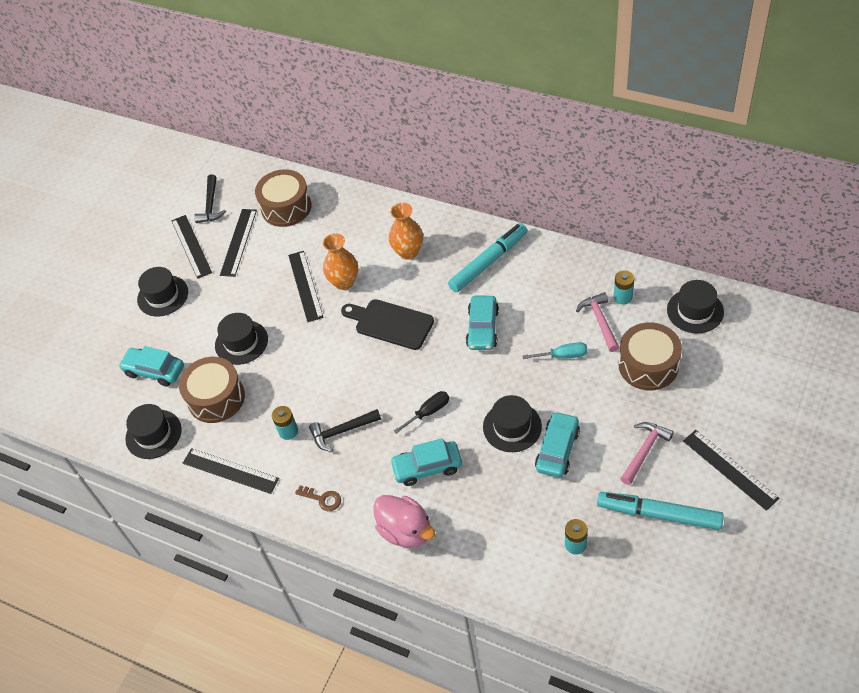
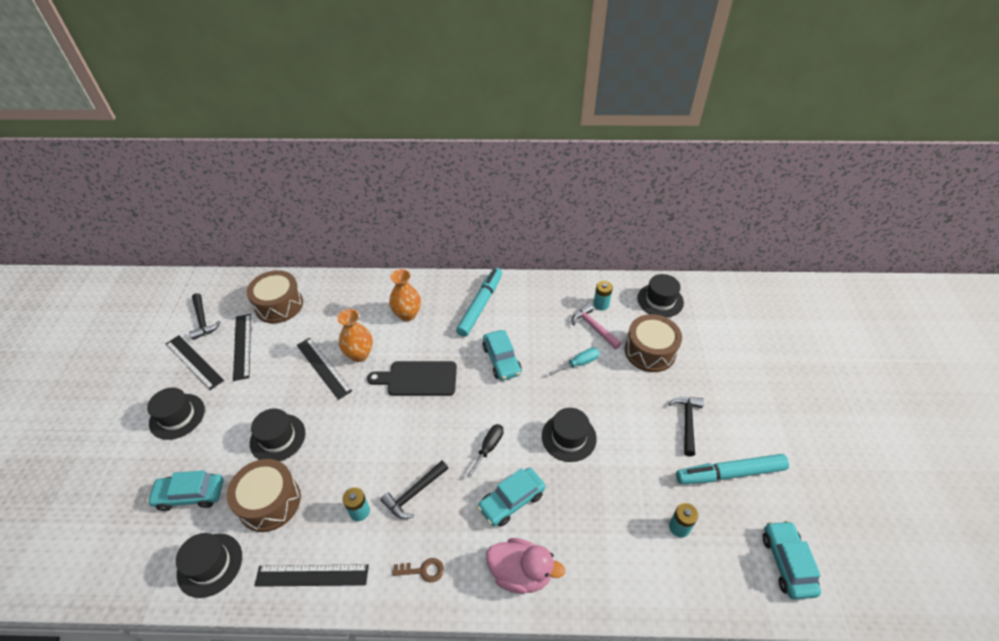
camera: 30 degrees left, 5 degrees down
(557, 449) = (617, 445): turquoise car -> turquoise car (787, 563)
(644, 451) = (687, 422): pink hammer -> black hammer
(730, 469) = (759, 415): black ruler -> none

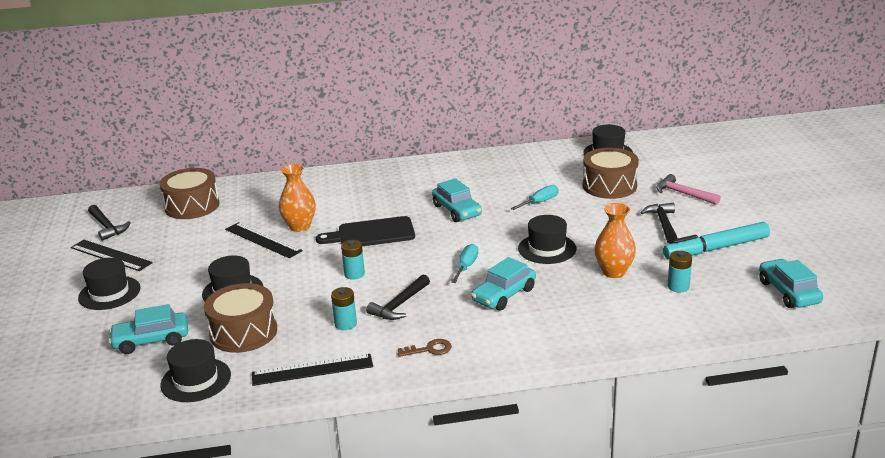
camera: 10 degrees left, 20 degrees down
(242, 346) = (162, 238): black ruler -> none
(407, 314) = (341, 194): orange vase -> orange vase (614, 272)
(480, 305) = (419, 179): turquoise marker -> none
(489, 448) = (466, 266): black screwdriver -> turquoise screwdriver
(521, 573) = (531, 336): pink duck -> none
(594, 327) = (546, 178): pink hammer -> pink hammer (683, 194)
(601, 304) = (547, 163): turquoise battery -> turquoise battery (354, 274)

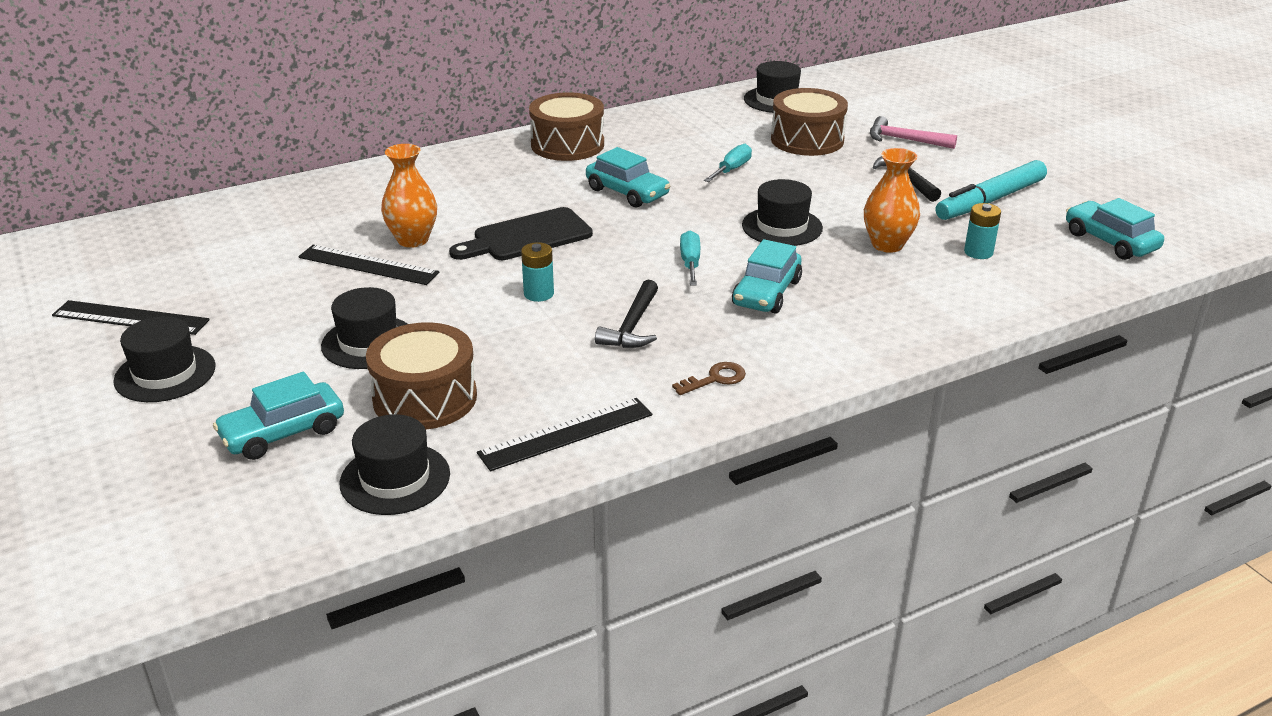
camera: 20 degrees left, 5 degrees up
(107, 227) = (97, 277): black hammer -> none
(192, 206) = (222, 231): brown drum -> brown drum (567, 145)
(345, 324) = (572, 363): turquoise battery -> none

